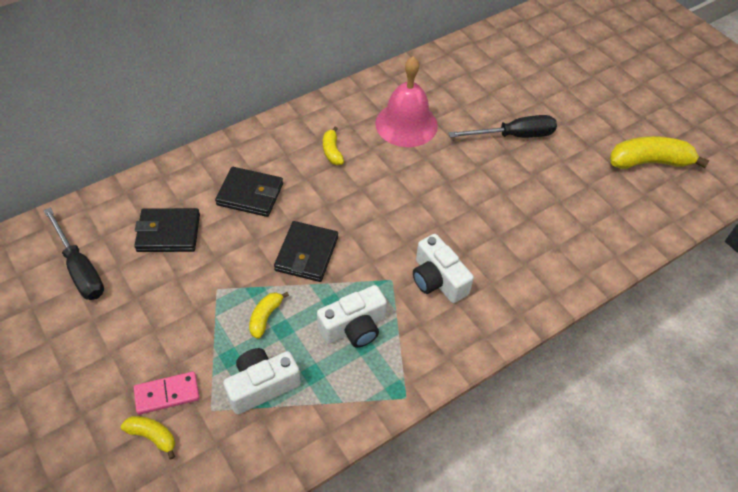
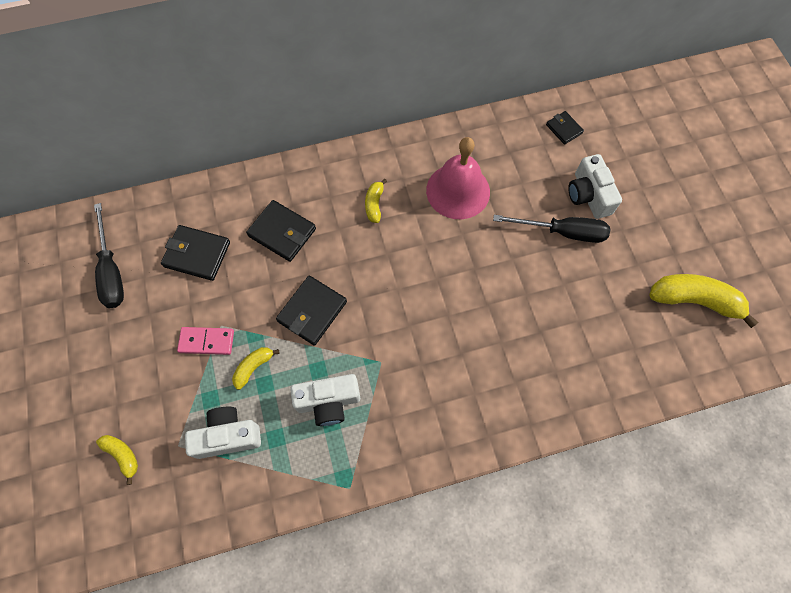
camera: 20 degrees right, 15 degrees up
(167, 394) = (146, 419): pink domino -> pink domino (206, 341)
(437, 280) = (424, 375): white camera -> white camera (588, 195)
(480, 58) = (564, 129): none -> black wallet

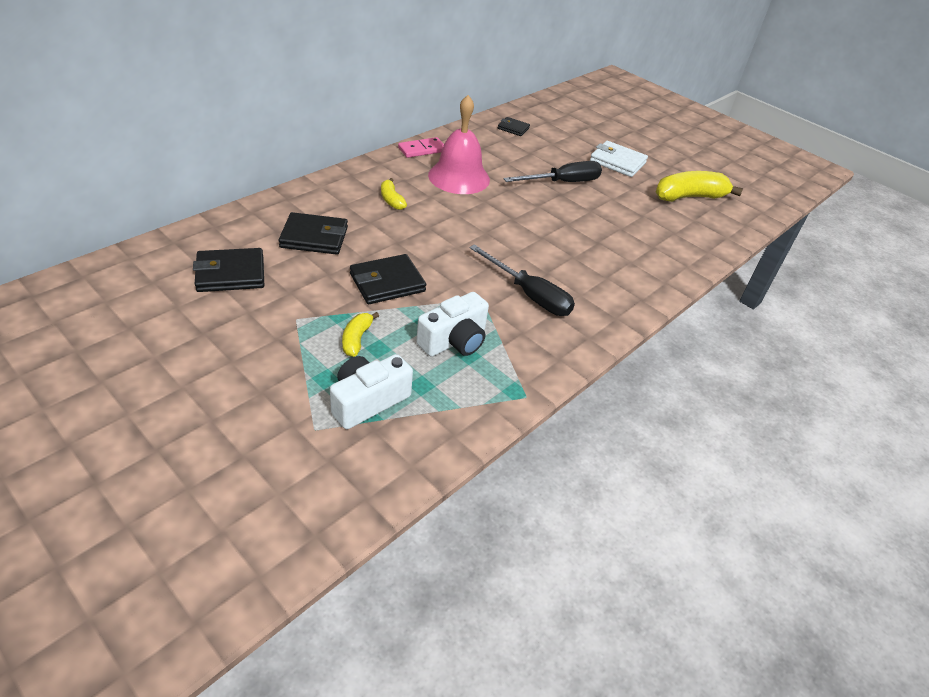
camera: 35 degrees left, 25 degrees down
(111, 270) = (131, 311): black screwdriver -> black screwdriver (529, 295)
(122, 455) = (250, 462): yellow banana -> none
(206, 341) = (289, 335): pink domino -> pink domino (422, 150)
(312, 311) = (387, 282): black wallet -> black wallet turned 60 degrees clockwise
(588, 195) = (563, 159): white camera -> none
(648, 218) = (617, 162): none -> white wallet

